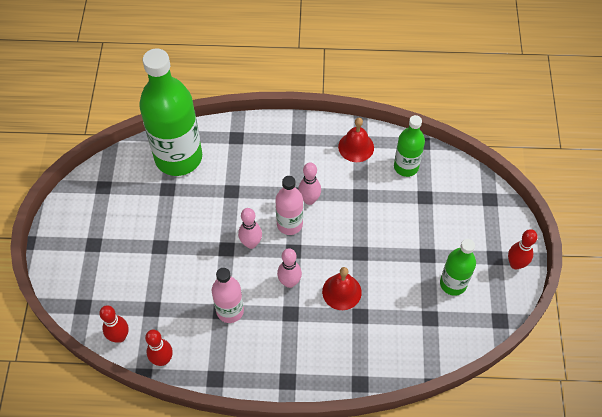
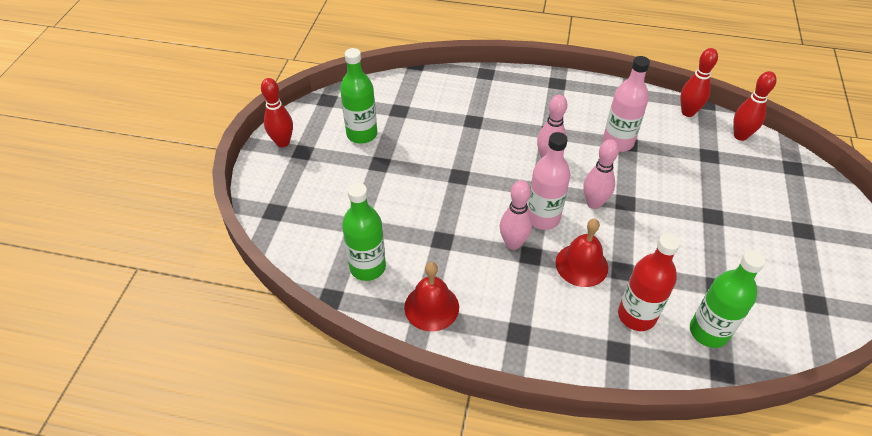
camera: 170 degrees left, 10 degrees down
(178, 157) = (708, 332): green bottle -> green bottle, size x0.52
(223, 161) = (636, 316): none -> red bottle
(341, 292) = (489, 143): red bell -> red bell (581, 265)

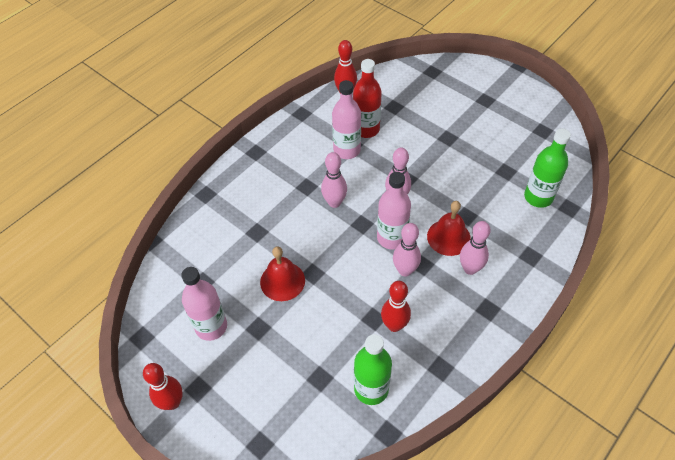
camera: 60 degrees left, 5 degrees up
(362, 134) = (211, 326): green bottle -> pink bottle
(431, 307) = (436, 358): red bell -> red bell (282, 281)
(556, 298) = (470, 269): none -> pink bowling pin
(636, 316) = (507, 229): red bottle -> red bottle (366, 129)
(740, 136) = (387, 79): red bowling pin -> red bowling pin (394, 325)

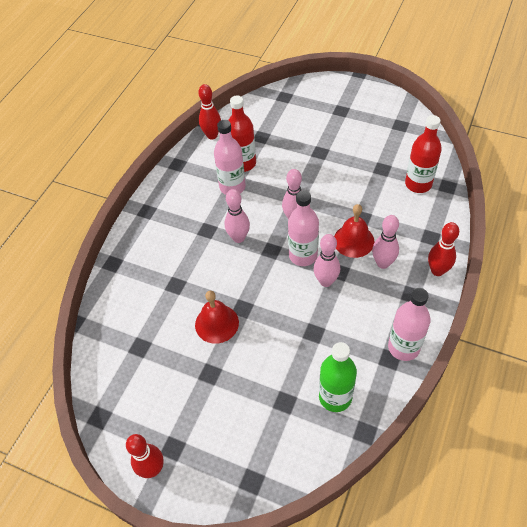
camera: 15 degrees left, 0 degrees up
(211, 326) = (164, 386): pink bottle -> pink bottle (403, 347)
(394, 325) = (334, 333): red bowling pin -> red bowling pin (437, 271)
(538, 197) = (418, 184): green bottle -> red bottle

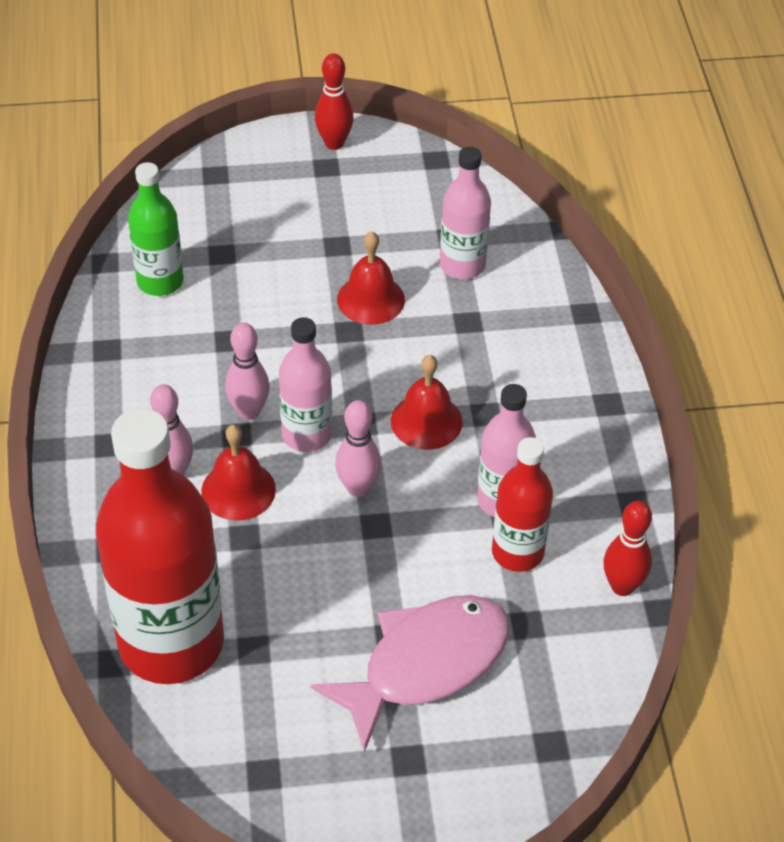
camera: 145 degrees right, 5 degrees down
(239, 238) = (426, 421): pink bowling pin -> red bell
(313, 137) = (425, 665): none -> pink fish
(403, 347) = (93, 369): pink bottle -> pink bottle (462, 265)
(418, 184) = (171, 643): red bottle -> red bottle, size x1.92
(437, 271) = (81, 495): red bowling pin -> none

